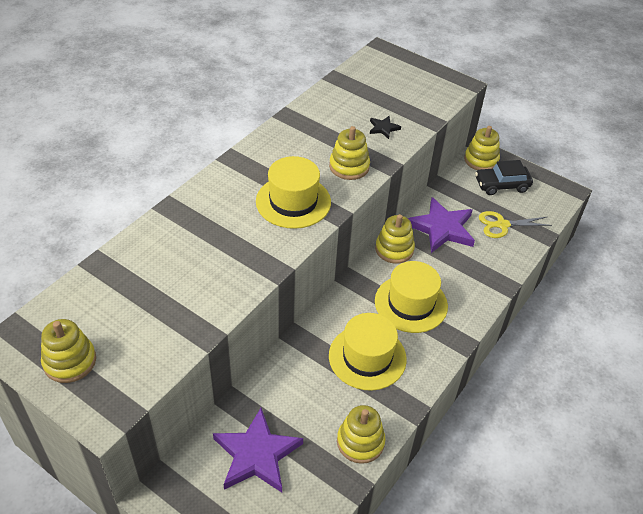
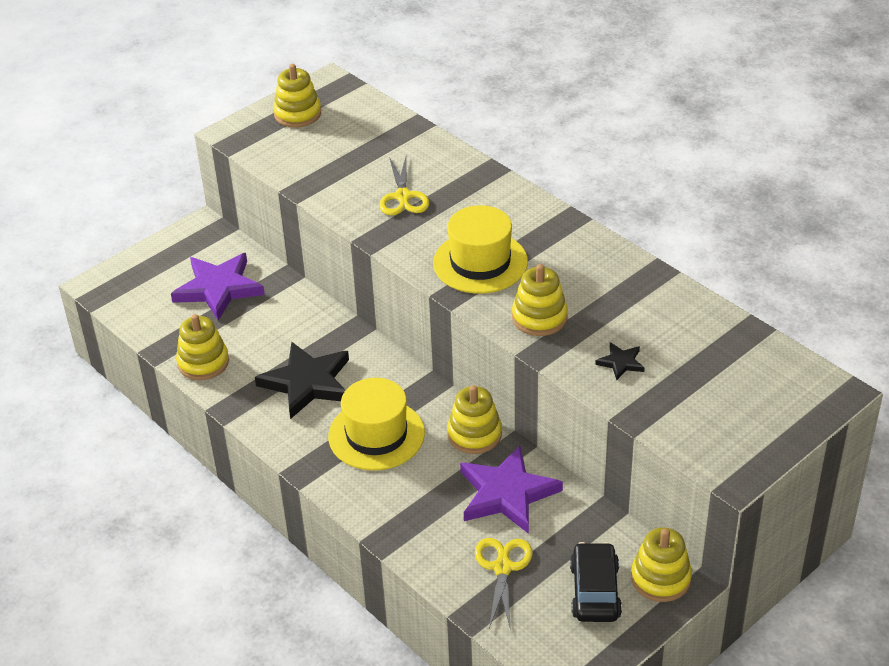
camera: 105 degrees right, 5 degrees down
(211, 258) = (403, 196): none -> yellow scissors
(367, 357) = (307, 383): yellow hat -> black star

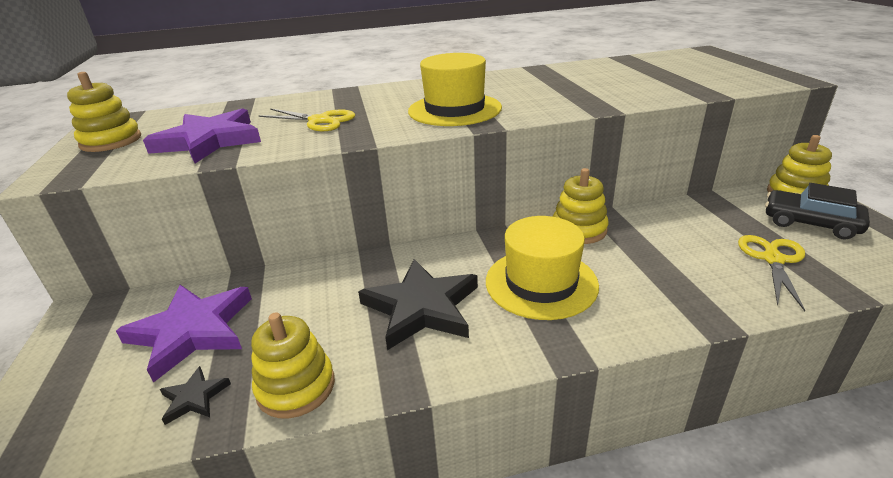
camera: 60 degrees left, 10 degrees down
(502, 568) = (773, 259): yellow scissors -> yellow scissors turned 75 degrees clockwise
(506, 493) = (667, 233): purple star -> purple star (209, 141)
(539, 317) = (553, 102): yellow stacking toy -> none
(620, 363) = (635, 89): black star -> black star (194, 398)

